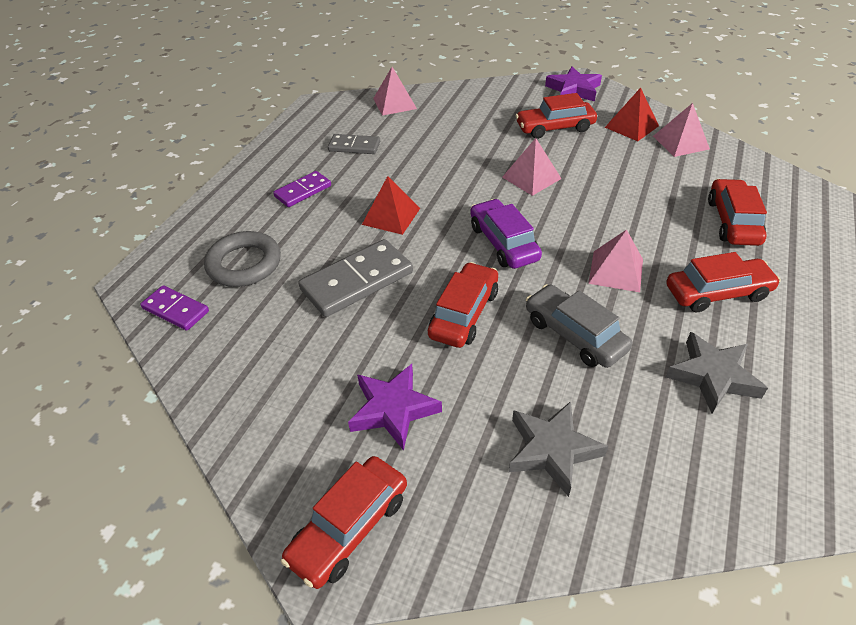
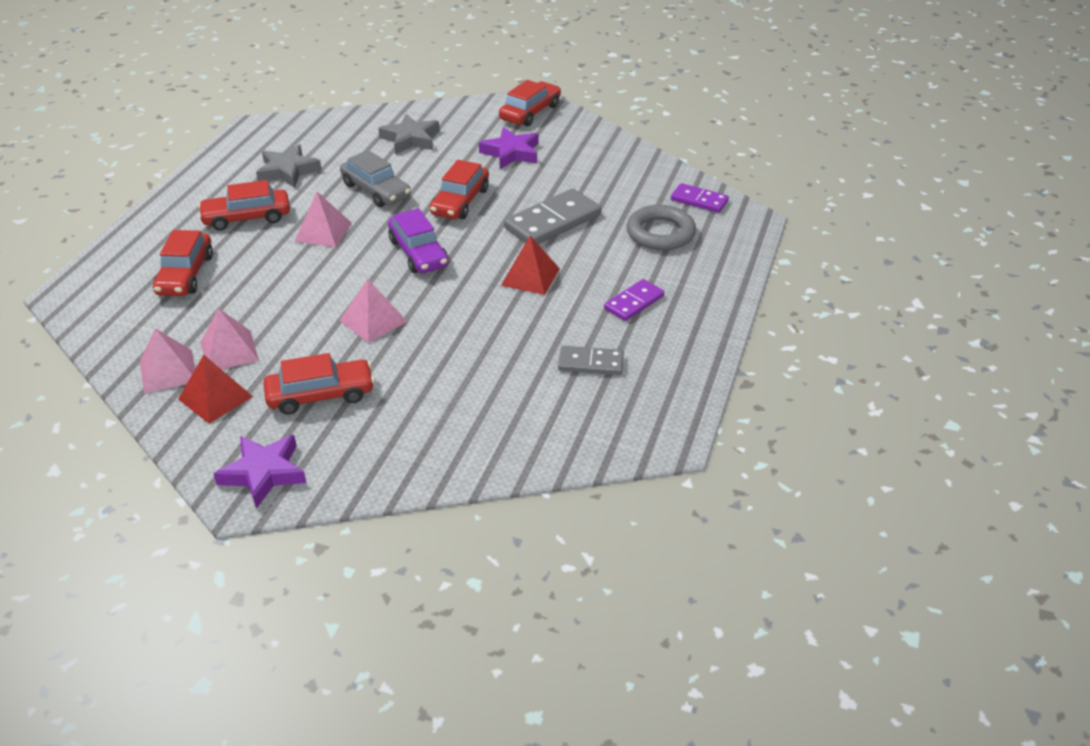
camera: 175 degrees right, 5 degrees down
(394, 103) = (548, 442): pink pyramid -> pink pyramid (229, 351)

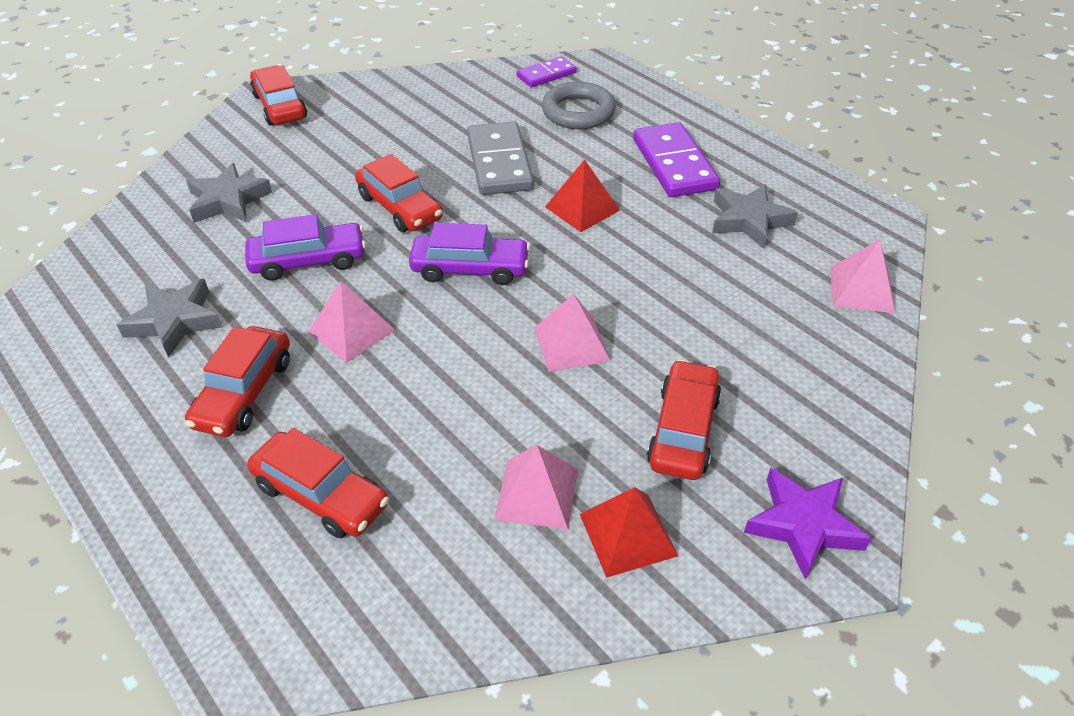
camera: 60 degrees left, 5 degrees up
(168, 371) = (537, 573): pink pyramid -> pink pyramid (861, 289)
(376, 191) = (308, 261): grey car -> purple car
(511, 153) = (344, 144): purple star -> none
(591, 363) = (749, 220): grey domino -> grey star
(634, 303) = (674, 164): purple domino -> purple domino, size x1.69

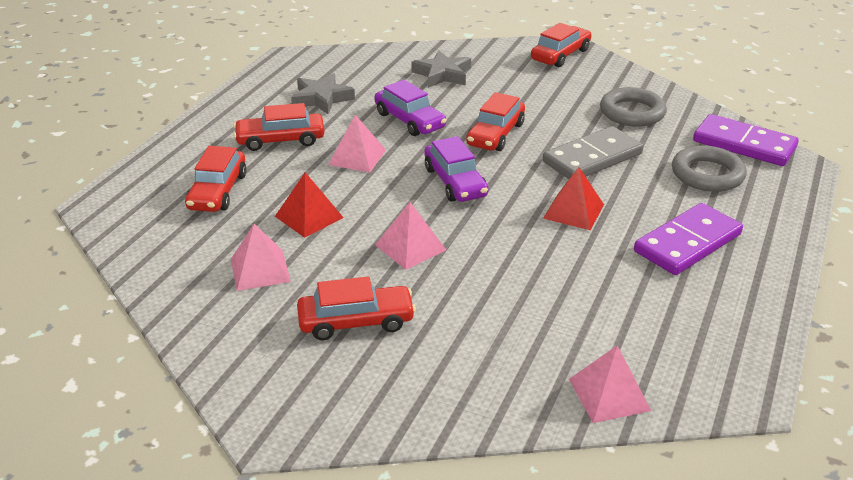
camera: 65 degrees right, 10 degrees down
(439, 109) = (632, 112): none -> grey ring
(546, 75) = (744, 144): purple domino -> purple domino, size x1.69
(628, 535) = (244, 318): red pyramid -> red pyramid (309, 217)
(749, 220) = (647, 304): grey star -> none
(803, 525) = (294, 403): purple star -> none

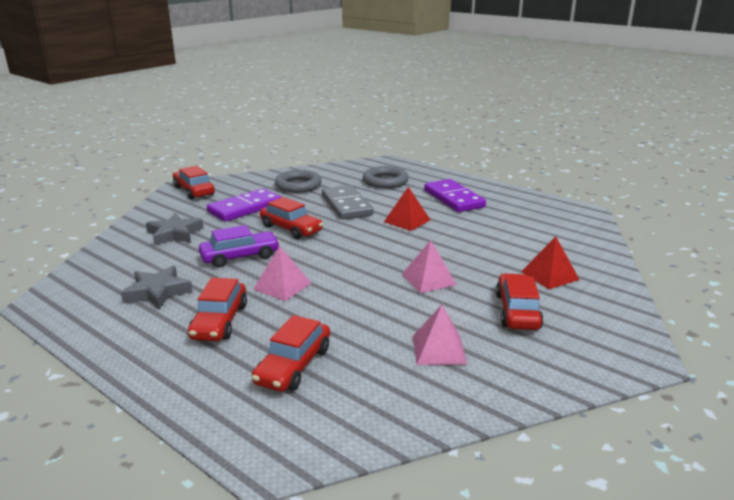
camera: 75 degrees left, 10 degrees down
(218, 191) = (293, 366): red car -> red car turned 90 degrees clockwise
(309, 217) = (366, 318): red pyramid -> red pyramid (550, 275)
(455, 182) = (348, 252): purple car -> none
(609, 394) = (590, 241): pink pyramid -> none
(744, 144) = (359, 167): purple domino -> purple domino (245, 208)

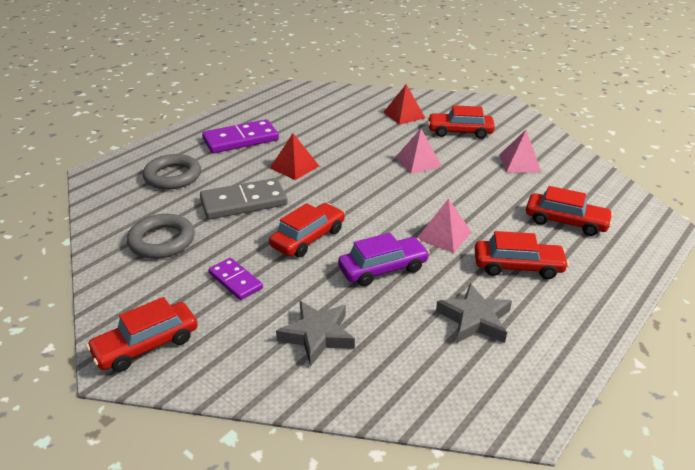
camera: 90 degrees left, 10 degrees up
(240, 257) = (383, 269): purple car -> purple car turned 90 degrees clockwise
(245, 208) = (235, 281): purple domino -> purple domino, size x0.59

